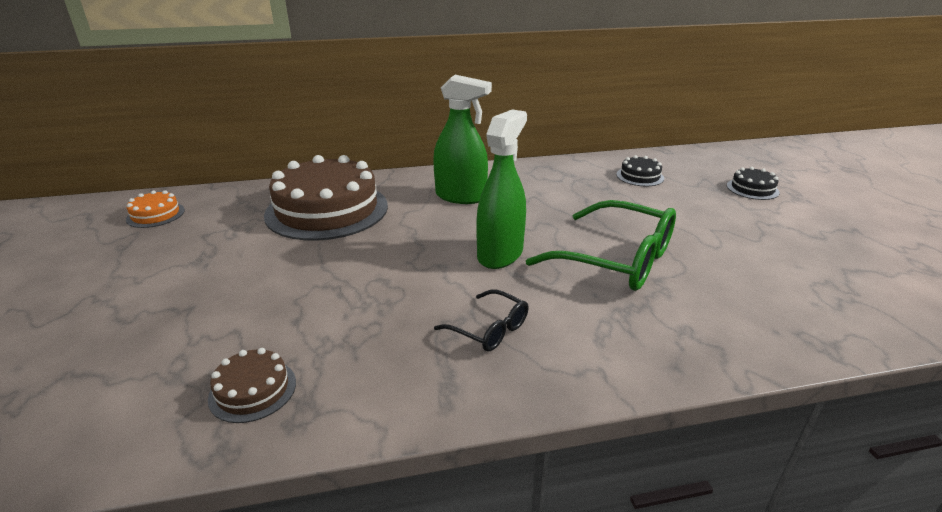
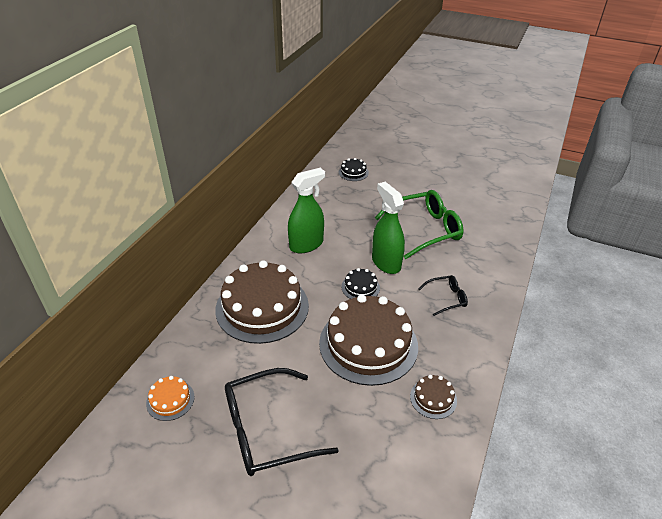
camera: 55 degrees left, 10 degrees up
(132, 278) = (266, 430): none -> black glasses
(325, 295) = (368, 344): none -> brown cake
(752, 189) = (403, 151): black cake -> black cake (360, 287)

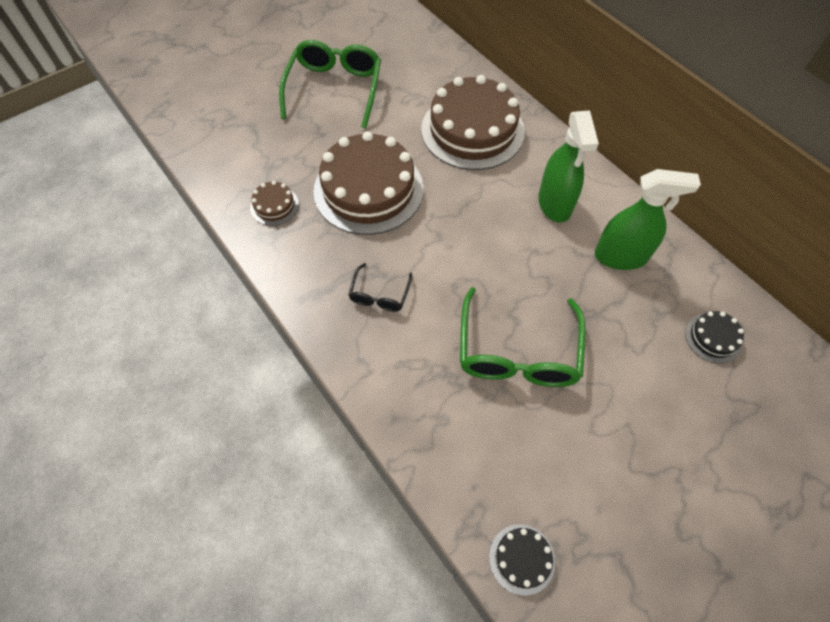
camera: 120 degrees right, 20 degrees up
(170, 400) = (405, 46): orange cake -> none
(266, 430) = (334, 89): black glasses -> green glasses
(360, 287) = (450, 221): black cake -> black cake (522, 559)
(386, 262) = (476, 267): green spray bottle -> green spray bottle (620, 256)

